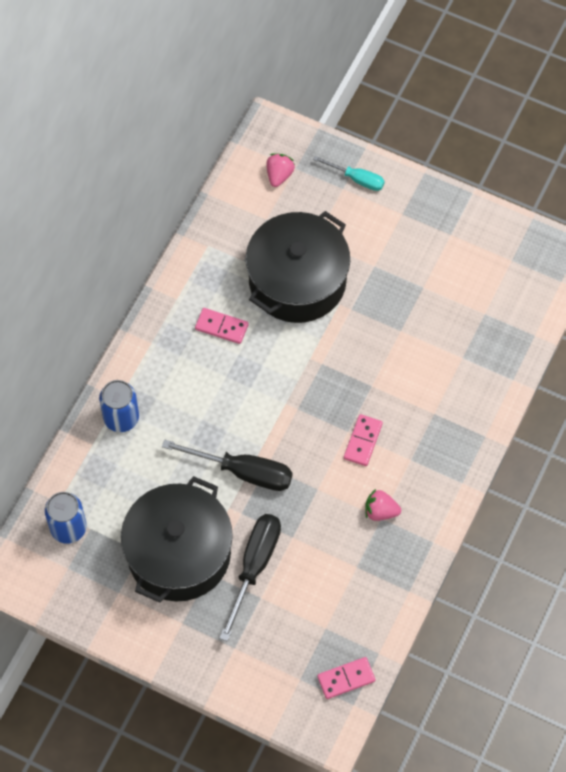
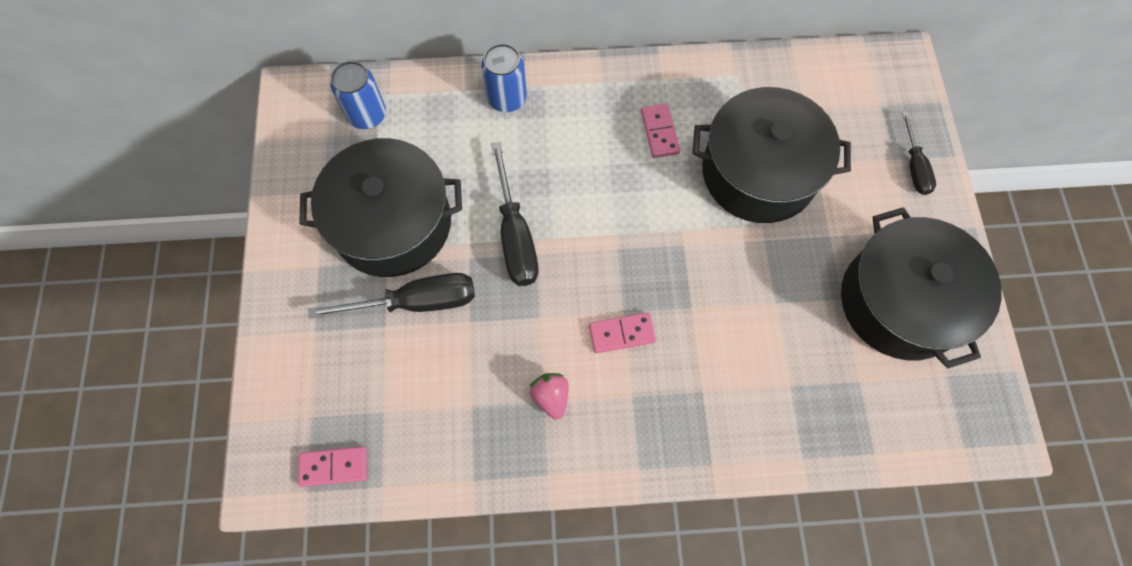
camera: 60 degrees right, 5 degrees up
(279, 175) = (860, 95): pink strawberry -> none
(346, 678) = (334, 466): pink domino -> pink domino turned 45 degrees counterclockwise
(357, 179) = (914, 167): turquoise screwdriver -> black screwdriver
(447, 253) = (900, 302): none -> black pot

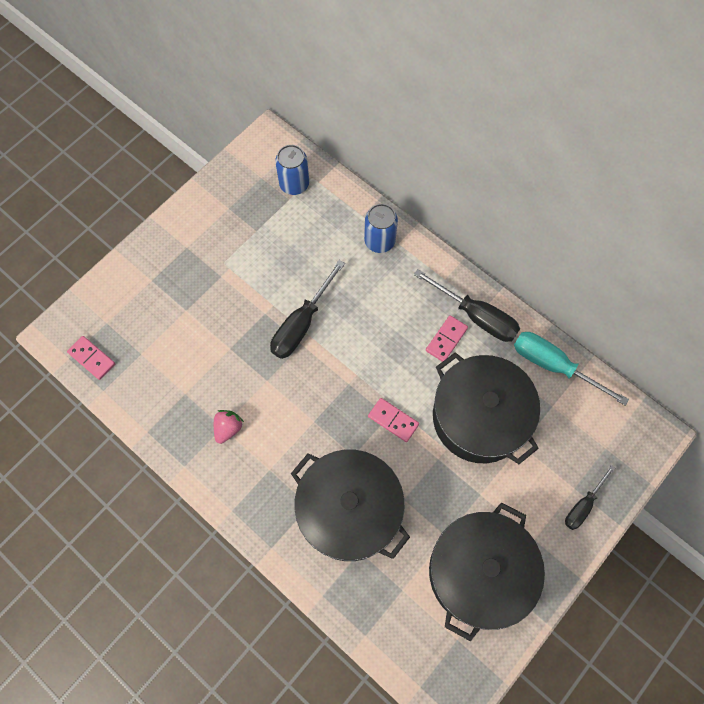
camera: 45 degrees right, 0 degrees up
(392, 223) = (246, 258): black pot -> black pot (349, 510)
(416, 302) = (214, 312): black screwdriver -> black screwdriver (476, 316)
(621, 334) = (300, 432): pink domino -> pink domino (393, 420)
(769, 75) = (553, 365): none -> turquoise screwdriver

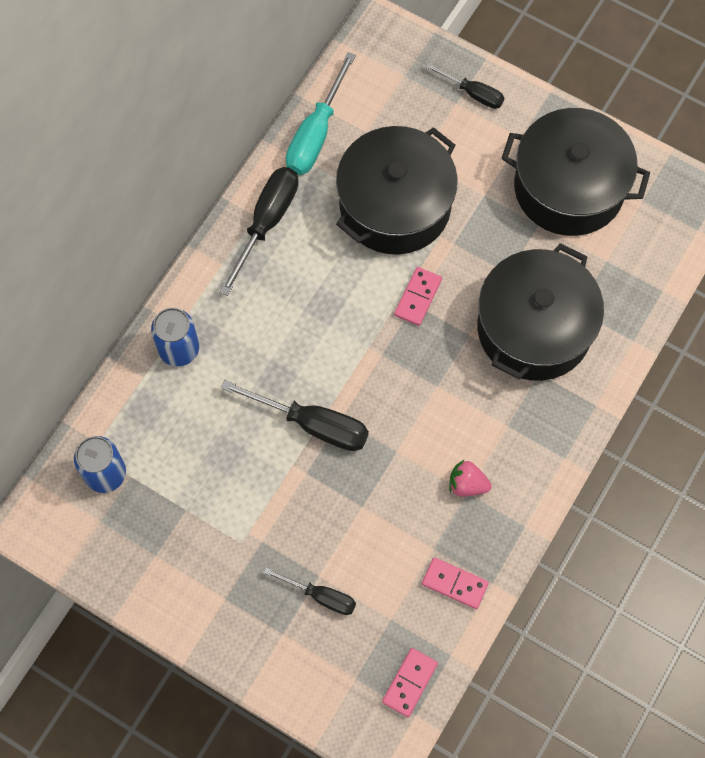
camera: 100 degrees left, 0 degrees up
(170, 309) = (321, 596): none -> black screwdriver
(446, 339) = (303, 252): pink domino -> pink domino (454, 584)

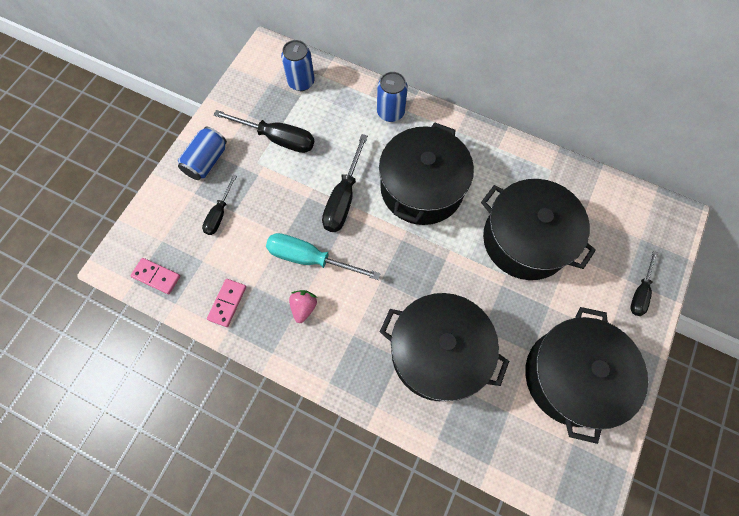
camera: 85 degrees right, 0 degrees up
(231, 617) = (207, 161): none -> blue can
(266, 222) = (494, 155): black screwdriver -> black screwdriver (277, 138)
(307, 321) = (421, 188): none -> black pot
(316, 134) = (573, 180): turquoise screwdriver -> turquoise screwdriver (310, 258)
(418, 297) = (451, 262): pink domino -> none

